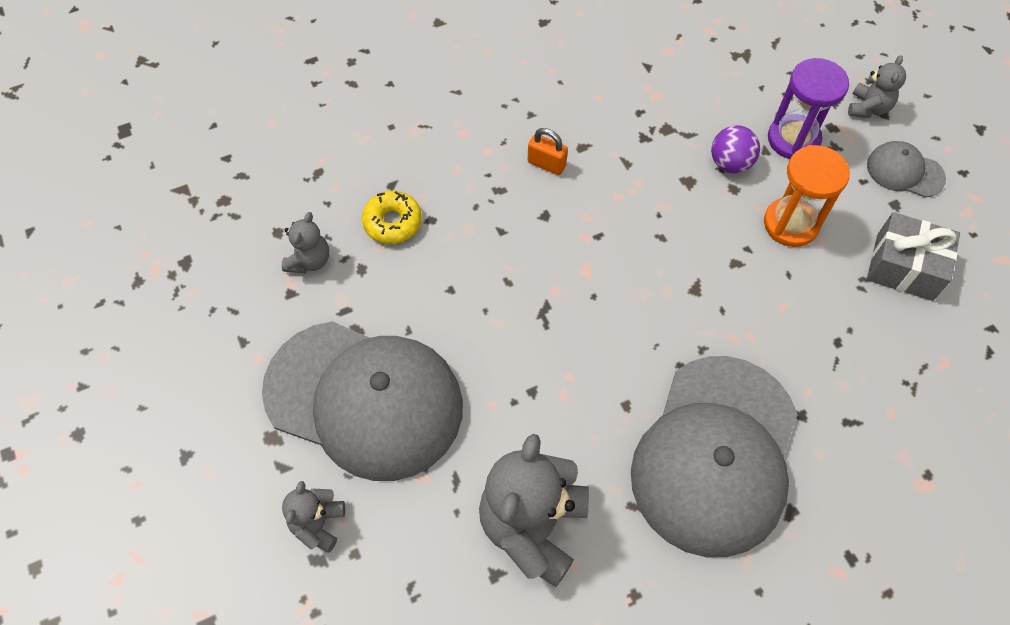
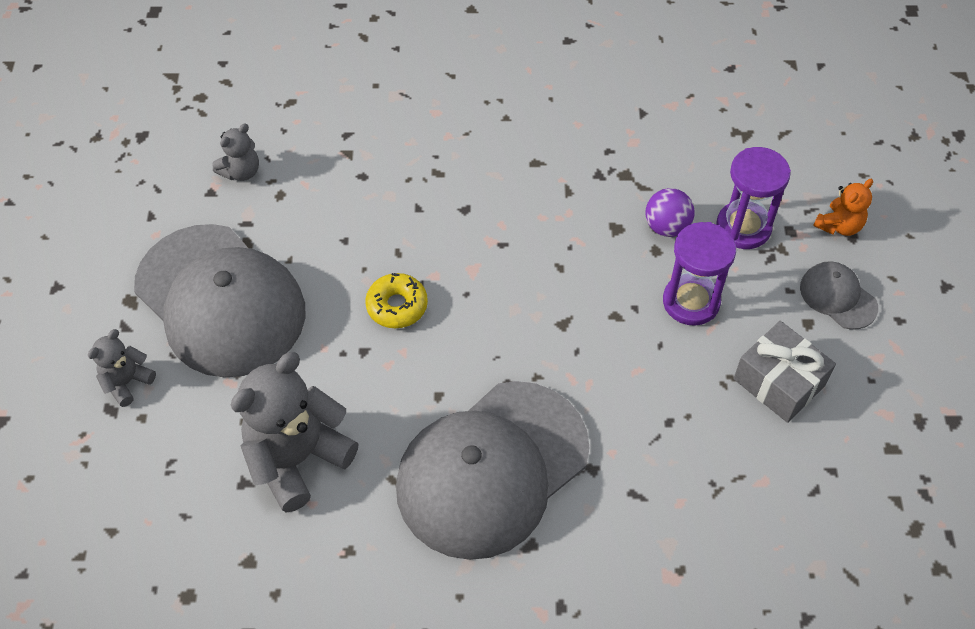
camera: 25 degrees right, 5 degrees down
(392, 222) = (328, 166): yellow donut -> yellow donut (397, 306)
(546, 164) = (493, 166): orange padlock -> none
(791, 224) = (691, 302): orange hourglass -> purple hourglass
(868, 108) = (839, 225): grey teddy bear -> orange teddy bear

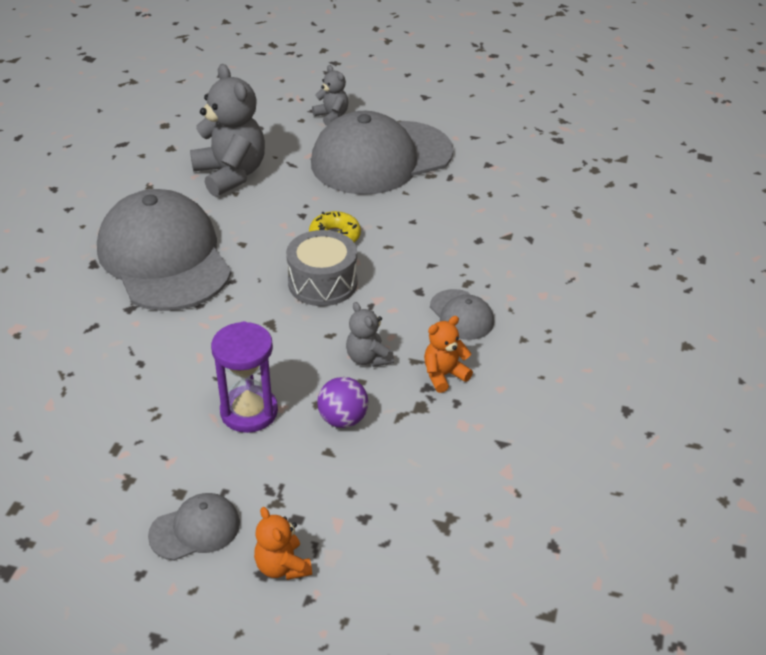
camera: 105 degrees right, 15 degrees down
(241, 172) = (504, 180): grey teddy bear -> grey teddy bear (368, 358)
(482, 295) = (322, 283): none -> grey drum
(489, 168) = (461, 315): none -> grey cap
(578, 166) = (444, 375): none -> orange teddy bear
(743, 227) = (316, 479): purple hourglass -> none
(779, 382) = (131, 447): grey gift -> none

